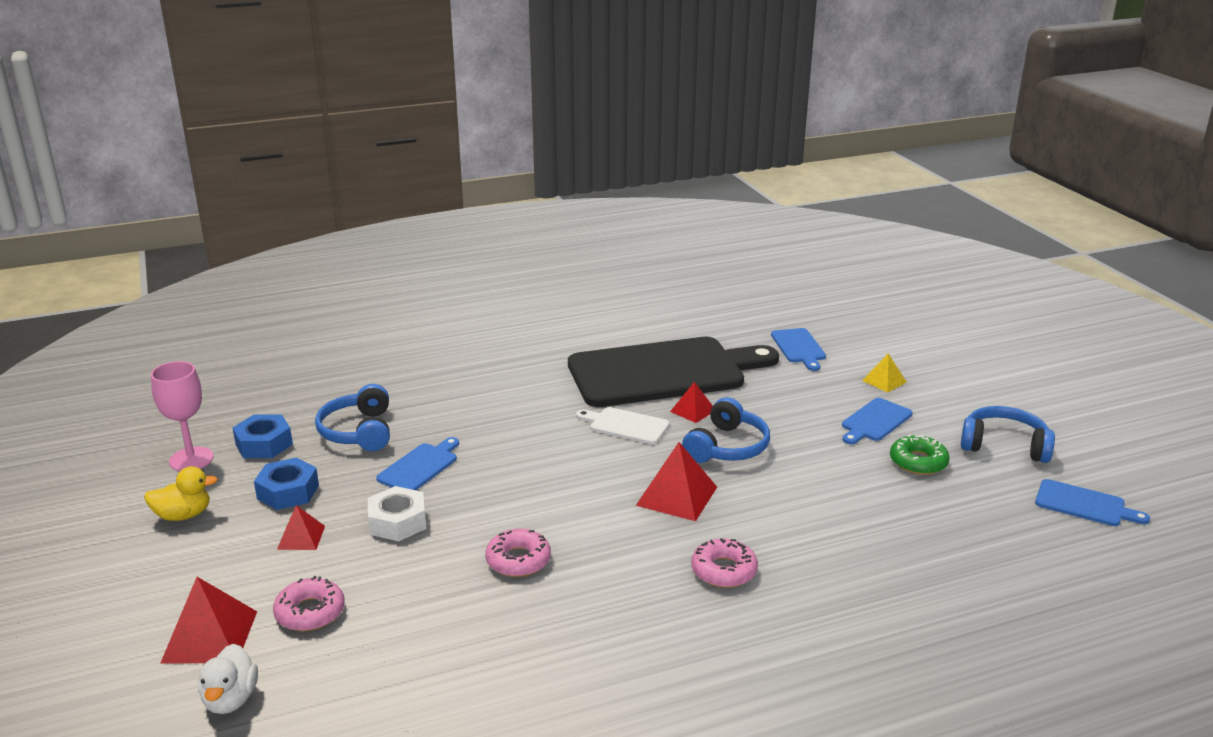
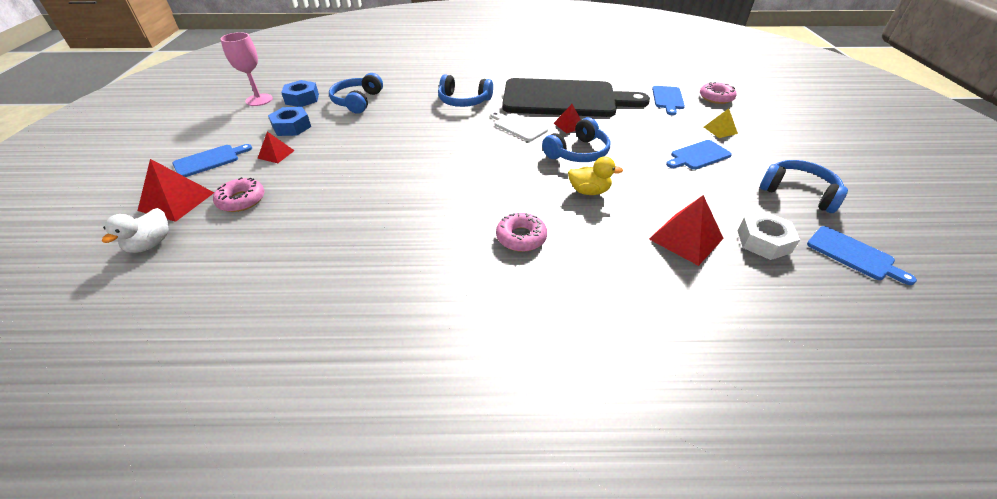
camera: 20 degrees right, 15 degrees up
(183, 515) = (228, 128): yellow duck -> yellow duck (589, 191)
(398, 522) = (336, 157): white nut -> white nut (763, 241)
(420, 467) = (375, 127): blue cutting board -> blue cutting board (209, 160)
(518, 560) = (388, 197): pink donut -> pink donut (716, 98)
(522, 401) = (464, 101): none -> blue headphones
(676, 496) = (522, 177): red pyramid -> red pyramid (686, 238)
(918, 462) = (718, 191): green donut -> none

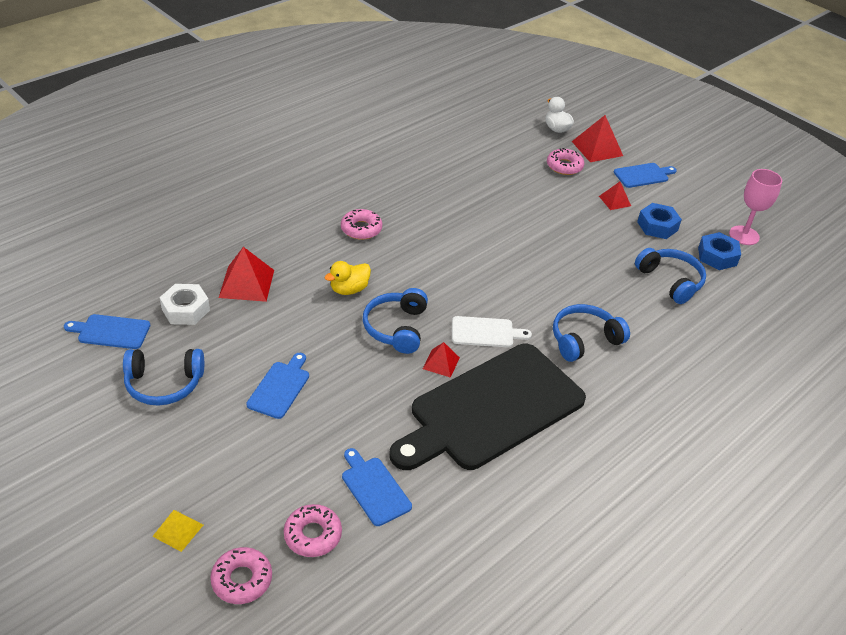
camera: 135 degrees right, 0 degrees up
(209, 160) = (643, 175): blue cutting board -> blue cutting board turned 120 degrees counterclockwise
(720, 130) = (276, 451): yellow pyramid -> yellow pyramid (178, 530)
(765, 98) = (242, 579): none -> pink donut

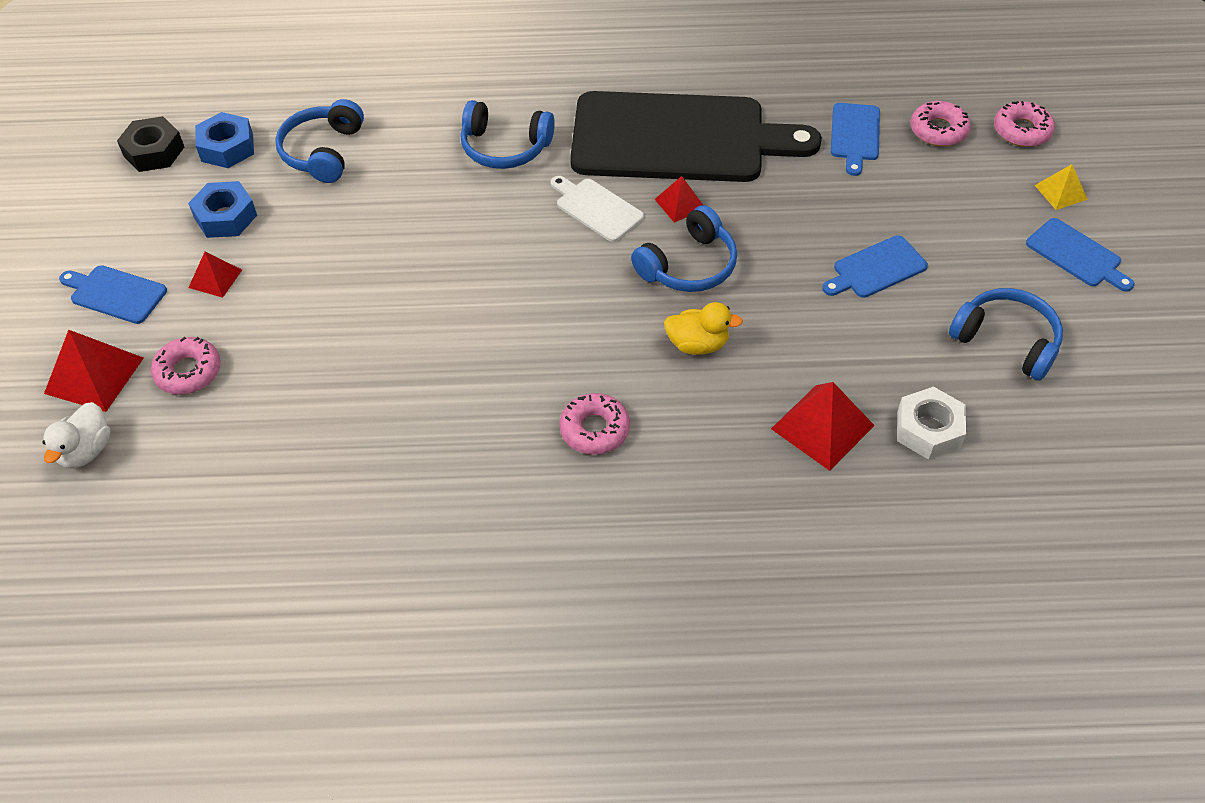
camera: 135 degrees left, 10 degrees up
(111, 332) = (1043, 449): blue cutting board -> blue cutting board (1076, 255)
(744, 235) = (154, 151): pink goblet -> black nut

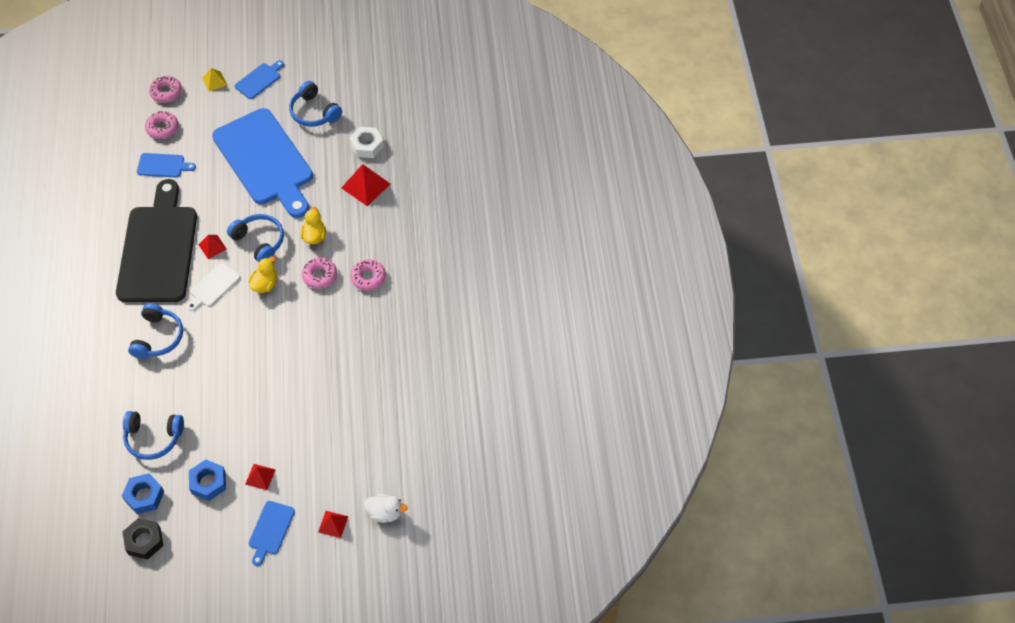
camera: 95 degrees left, 5 degrees up
(94, 375) = (333, 524): red pyramid -> red pyramid, size x0.58
(188, 371) = (330, 474): pink donut -> pink donut (320, 276)
(594, 275) = (265, 284): none -> yellow duck
(876, 269) = (265, 160): blue cutting board -> blue cutting board, size x2.44
(1006, 341) = (314, 112): blue headphones -> blue headphones turned 75 degrees counterclockwise

